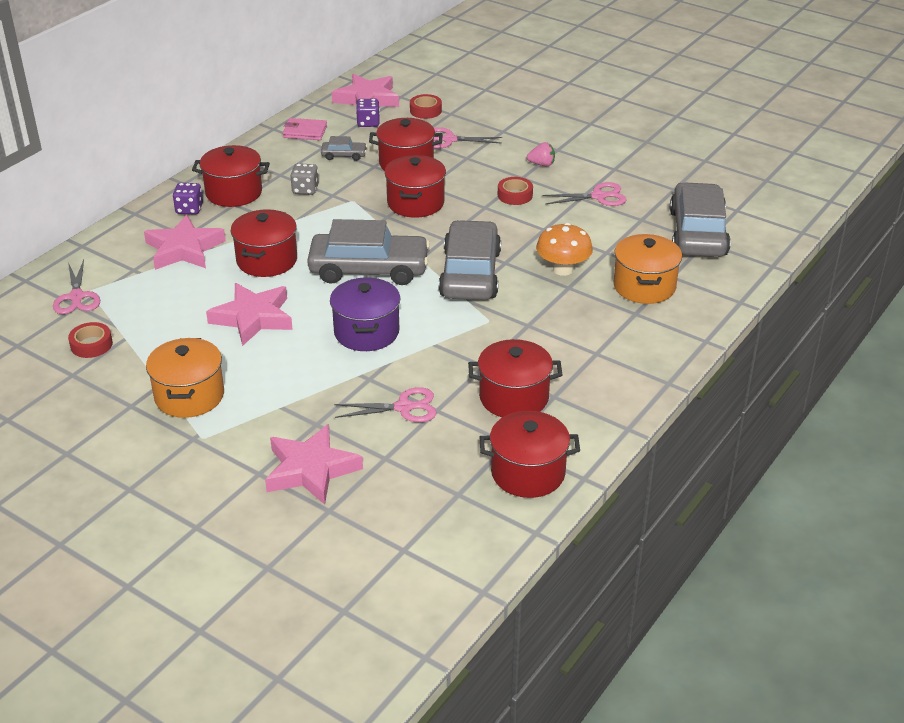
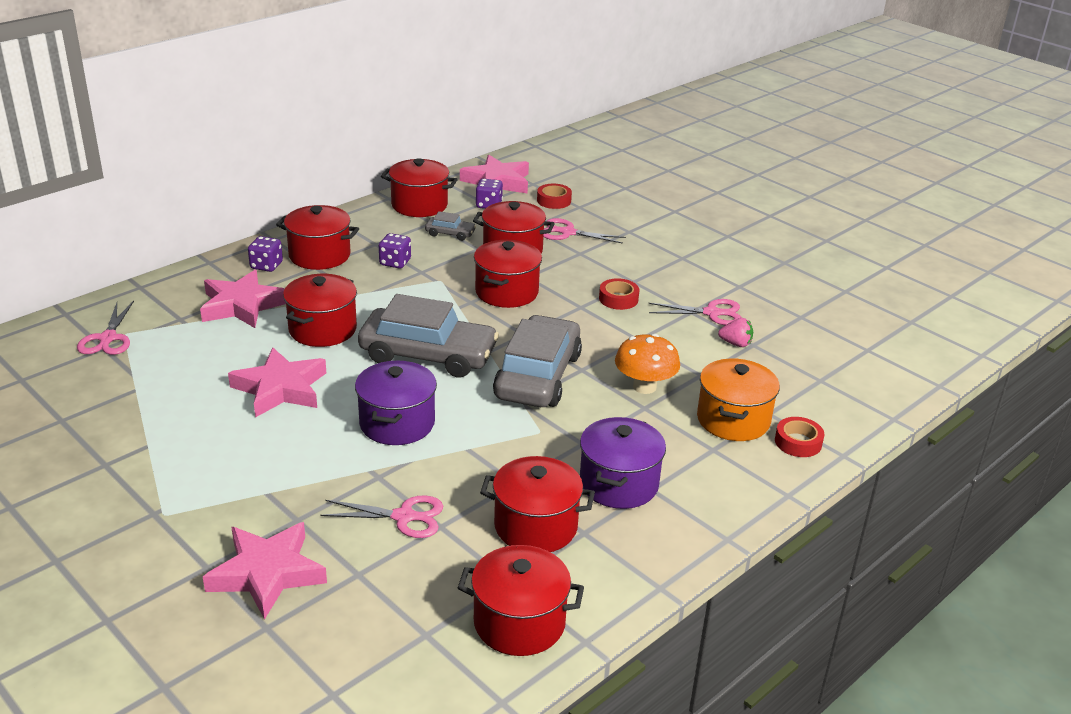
camera: 10 degrees right, 5 degrees down
(91, 345) = (97, 391): red tape -> red tape (798, 442)
(189, 396) = (172, 464): orange pot -> none
(305, 132) = (419, 205): pink wallet -> red pot
(305, 189) = (395, 262): grey dice -> purple dice
(542, 164) = (659, 271): pink strawberry -> pink strawberry (736, 343)
(568, 353) = (618, 484): none -> purple pot
(697, 233) = (814, 369): grey car -> none

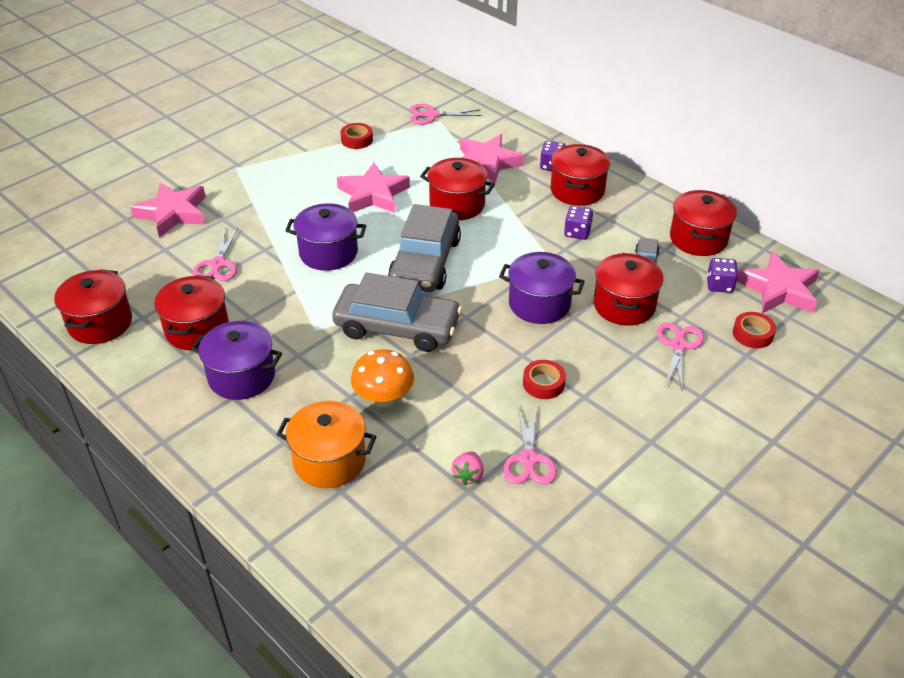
camera: 90 degrees right, 10 degrees up
(506, 292) = (539, 304): red pot -> purple pot
(798, 442) = (291, 509): red tape -> red tape (357, 140)

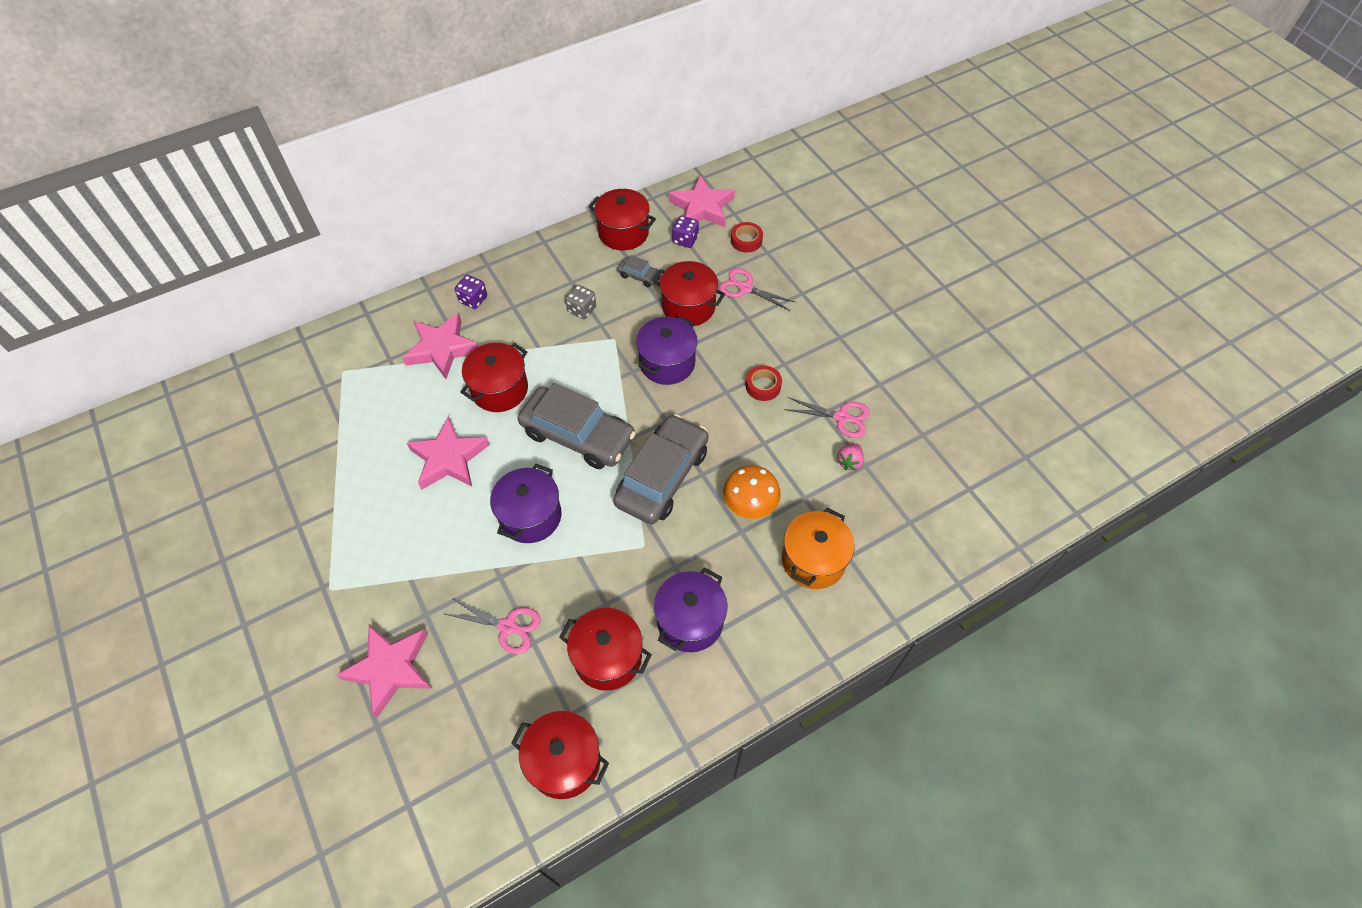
camera: 75 degrees left, 15 degrees up
(357, 140) = (338, 455): red tape -> none
(432, 115) = (329, 375): pink scissors -> none
(468, 475) = (849, 462): pink strawberry -> pink strawberry turned 90 degrees clockwise
(577, 190) = (520, 292): red pot -> none
(577, 232) = (582, 310): purple dice -> grey dice

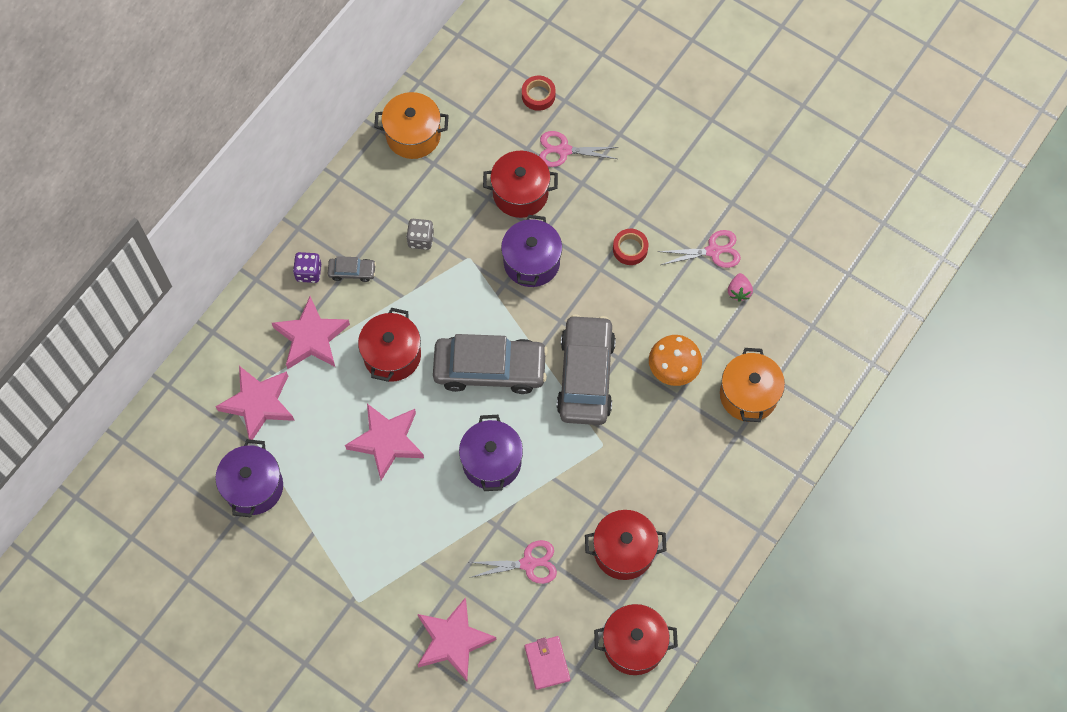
camera: 25 degrees left, 10 degrees up
(466, 737) = (547, 663): none -> pink wallet
(623, 233) = (413, 135): red pot -> orange pot
(640, 276) = (456, 179): grey car -> grey car (352, 271)
(685, 240) = (478, 119): purple dice -> none
(690, 621) = (674, 491): purple pot -> purple pot (253, 487)
(702, 207) = (475, 73): pink star -> pink star (258, 404)

